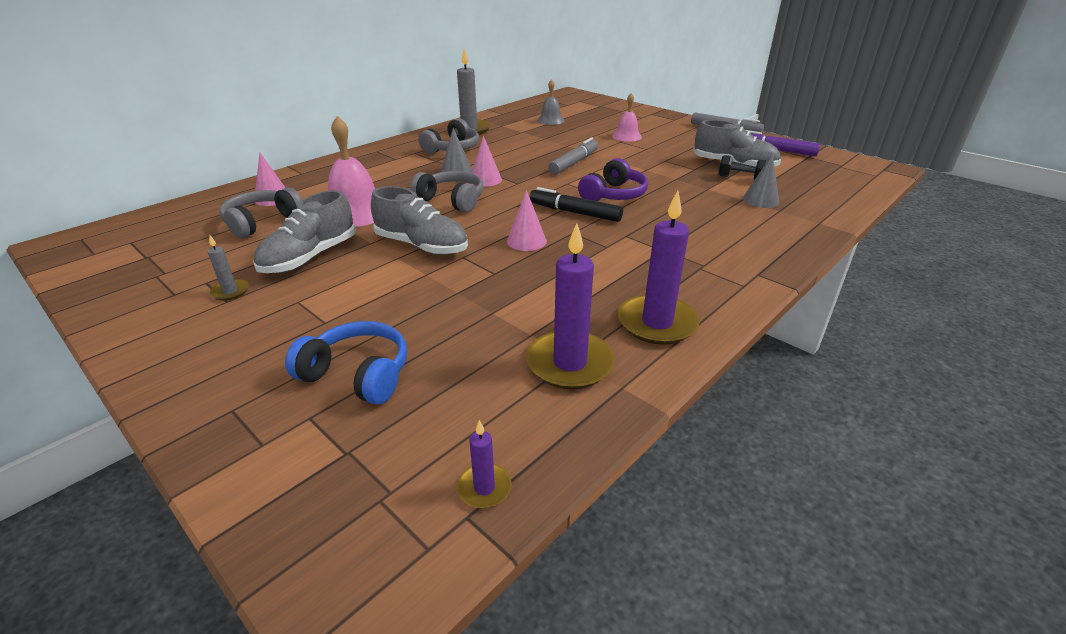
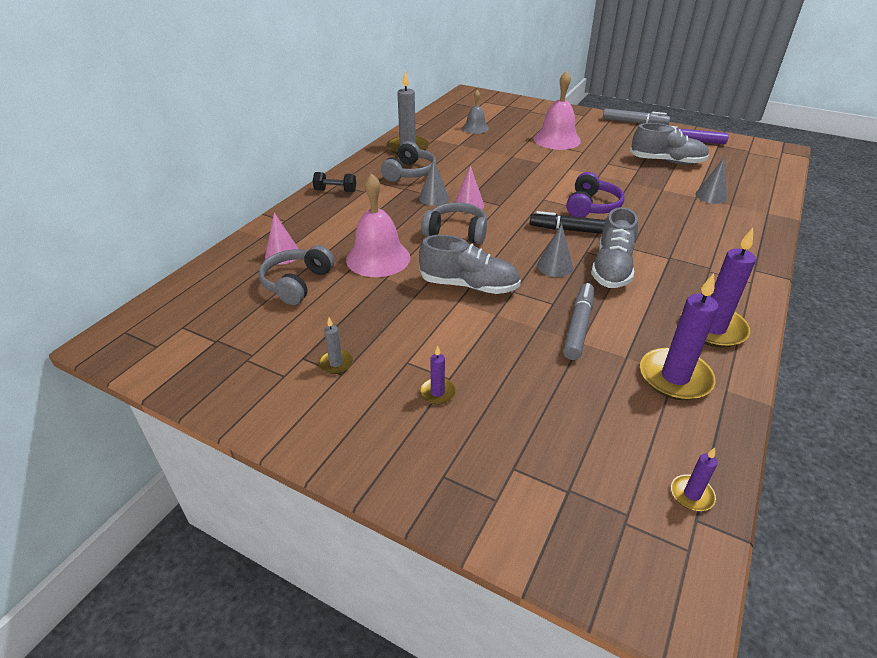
camera: 15 degrees left, 5 degrees up
(300, 333) = (437, 392): none -> purple candle
(310, 257) = (378, 314): grey shoe -> grey shoe (612, 268)
(357, 374) = (519, 421): blue headphones -> none
(526, 241) = (555, 266): pink cone -> grey cone
(574, 163) = (532, 175): grey marker -> grey marker (578, 326)
(626, 136) = (557, 139): pink bell -> pink bell, size x1.69
(740, 178) = (681, 175): black dumbbell -> black dumbbell (335, 191)

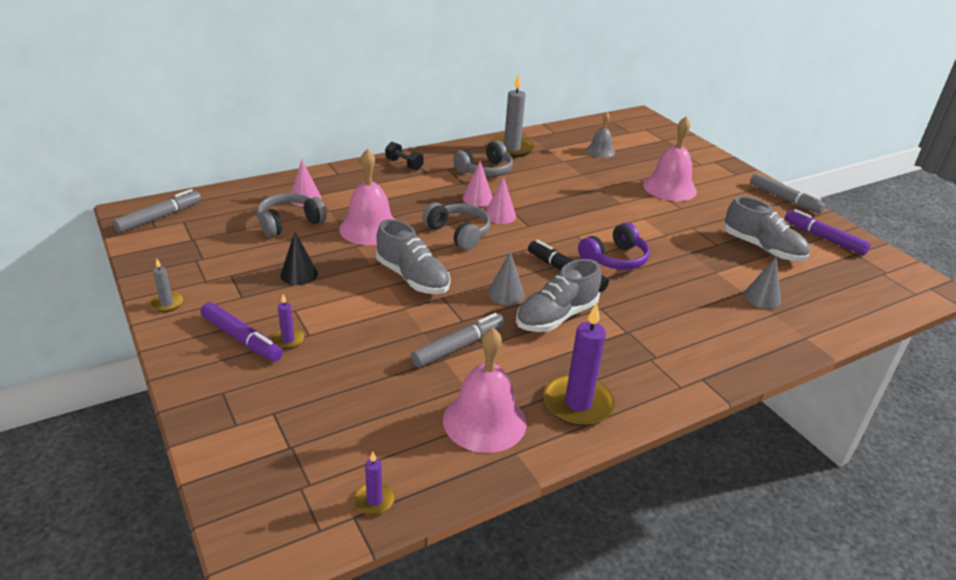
camera: 30 degrees right, 5 degrees down
(149, 334) = (159, 217): none -> grey marker
(336, 363) = (247, 288): grey candle -> grey candle (167, 304)
(368, 327) = (299, 274): none -> black cone
(393, 414) = (241, 338): none -> purple marker
(434, 198) = (477, 198): grey cone -> pink cone
(675, 377) = (484, 421): purple candle -> pink bell

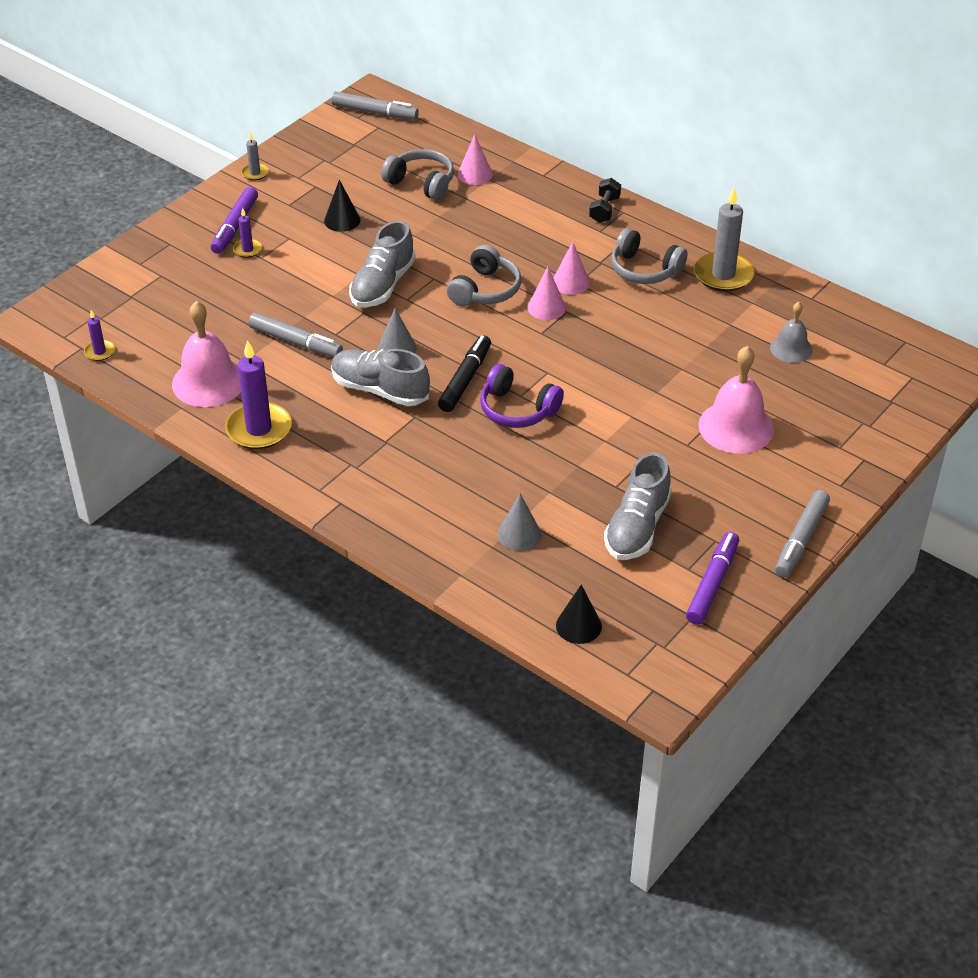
camera: 70 degrees right, 10 degrees up
(370, 228) = (449, 232): pink bell -> none
(866, 299) = (578, 626): none -> black cone

